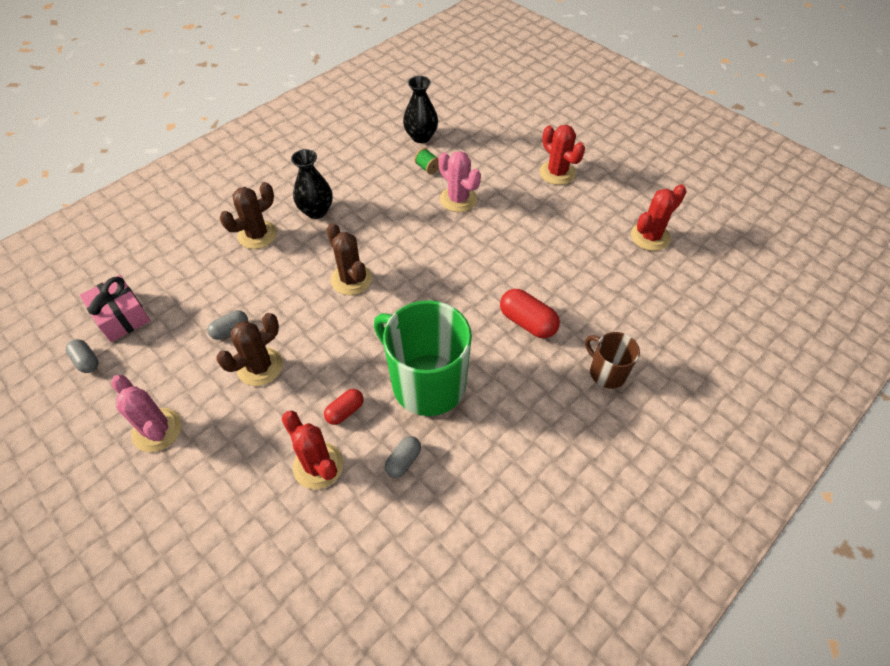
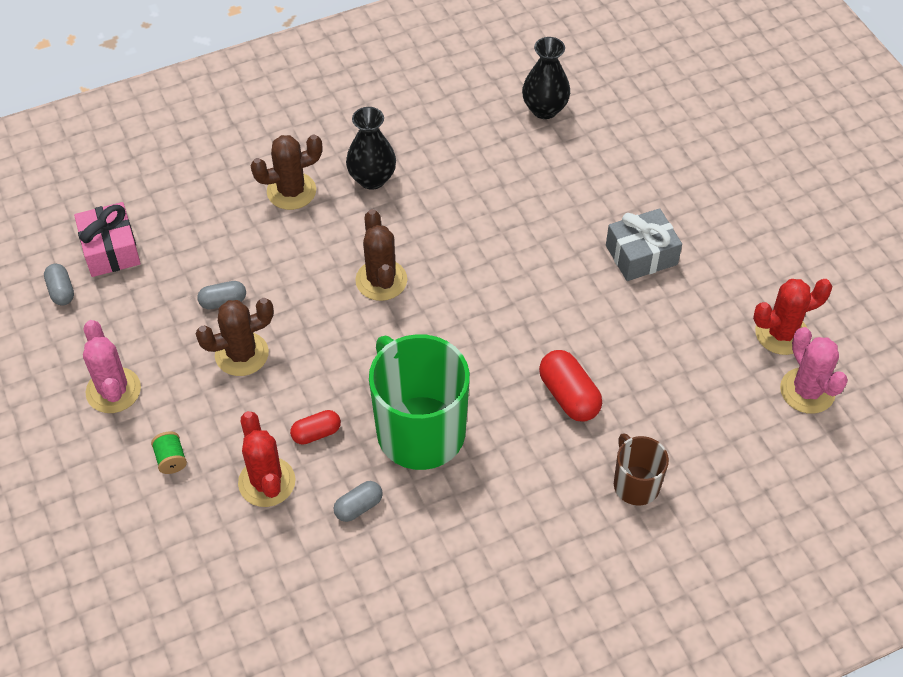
camera: 20 degrees right, 0 degrees up
(427, 168) = (534, 157): green spool -> green spool (171, 459)
(458, 199) = (555, 212): pink cactus -> pink cactus (807, 391)
(531, 211) = (641, 255): none -> grey gift
(557, 173) = (702, 210): red cactus -> none

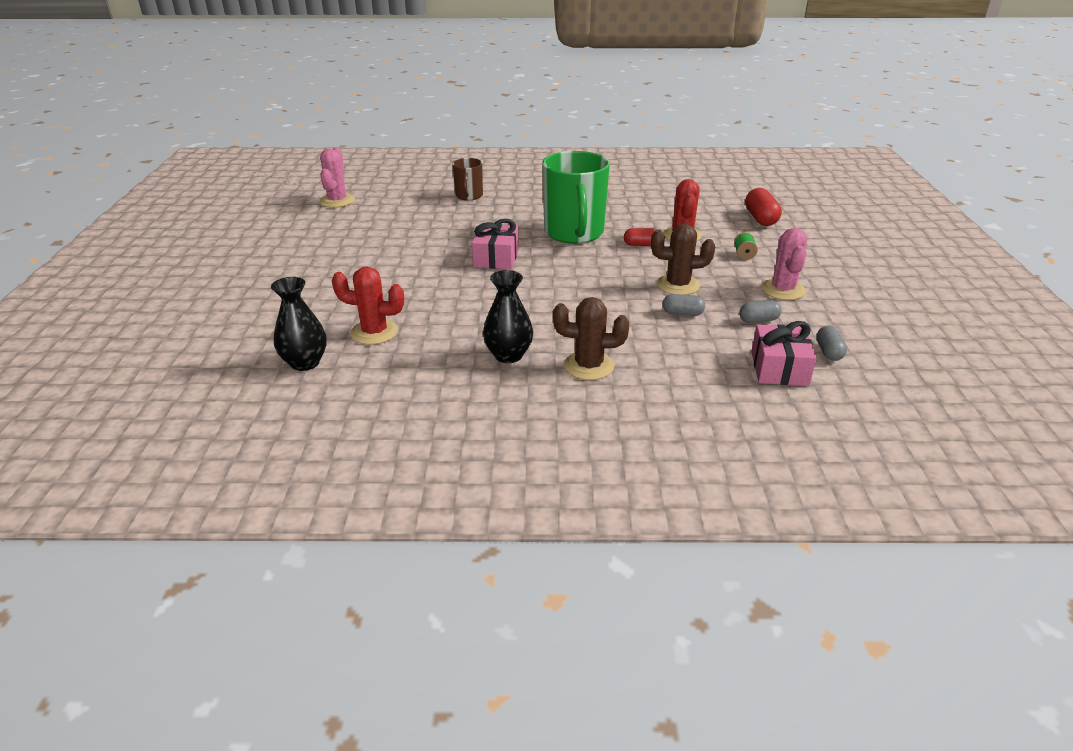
camera: 155 degrees left, 20 degrees down
(358, 507) = (630, 218): grey capsule -> grey capsule (758, 320)
(381, 280) = (549, 296): brown cactus -> none
(484, 331) = (496, 258): none -> pink gift
(569, 396) = (471, 226): red capsule -> red capsule (760, 219)
(641, 255) = (351, 265): grey gift -> none
(781, 333) = (317, 219): red cactus -> red cactus (374, 332)

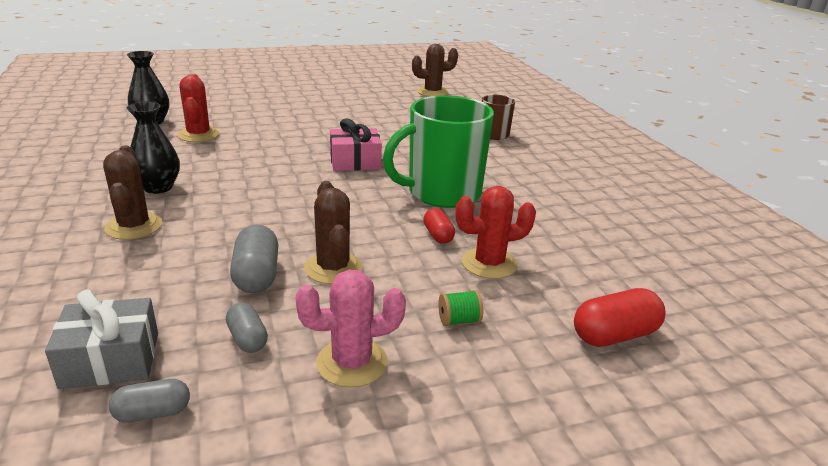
camera: 70 degrees right, 5 degrees down
(337, 201) = (432, 92): pink cactus -> brown cactus
(682, 313) = (256, 275): grey capsule -> grey capsule, size x1.62
(779, 368) = (111, 360): pink gift -> grey gift

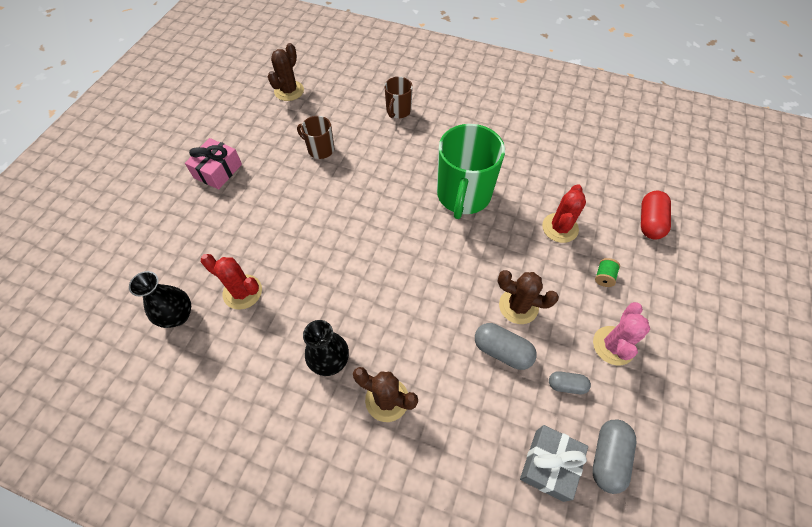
camera: 50 degrees left, 30 degrees up
(153, 413) = (608, 457): grey capsule -> grey capsule, size x1.62
(355, 162) = (380, 215): pink gift -> pink gift (218, 171)
(390, 119) = (320, 149): none -> brown mug
(438, 235) = (514, 232): red capsule -> none

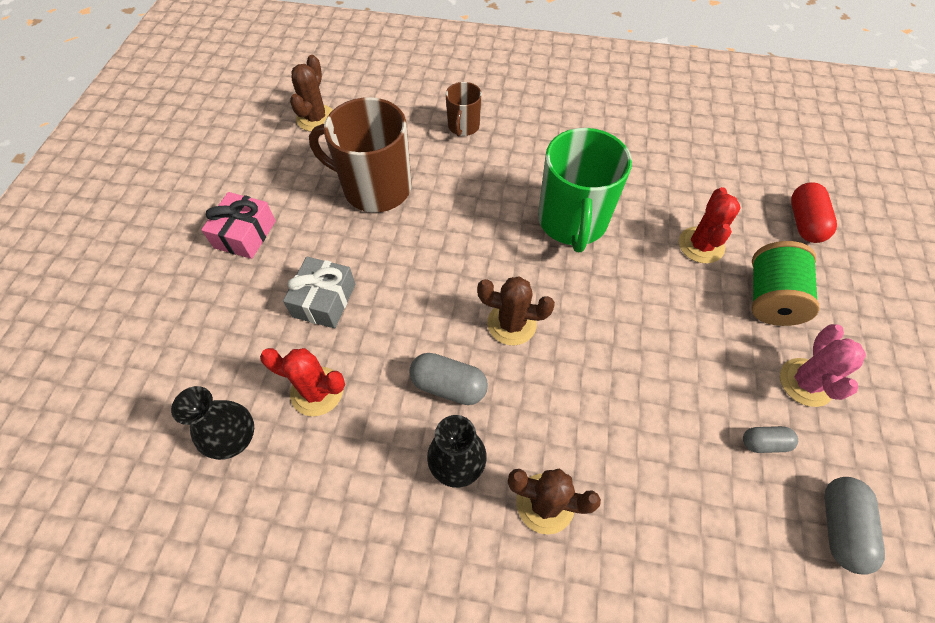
camera: 10 degrees left, 0 degrees up
(320, 149) = (375, 188): brown mug -> brown mug, size x1.95
(502, 351) = (673, 412): grey capsule -> grey capsule (448, 386)
(518, 306) = (678, 351): brown cactus -> brown cactus (511, 324)
(549, 465) = (772, 550): grey gift -> grey gift (324, 300)
(604, 277) = (770, 298): green spool -> green spool, size x2.28

